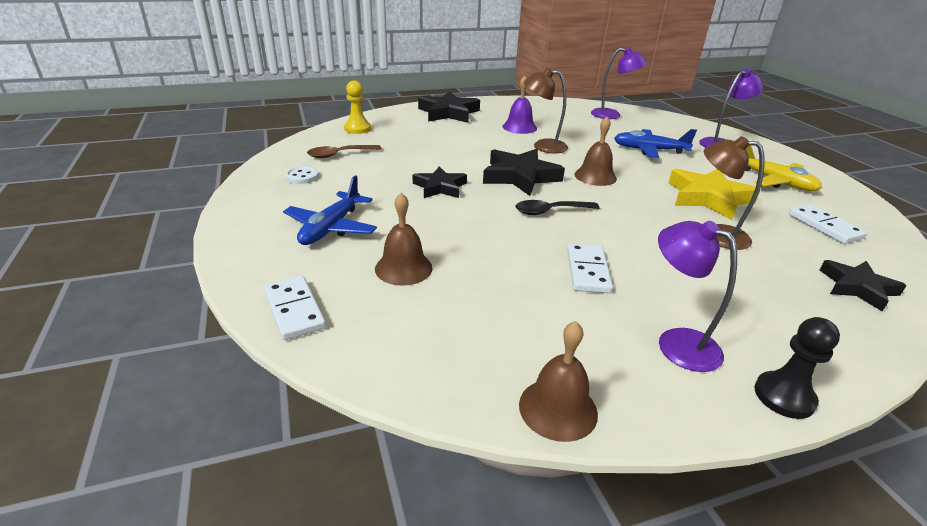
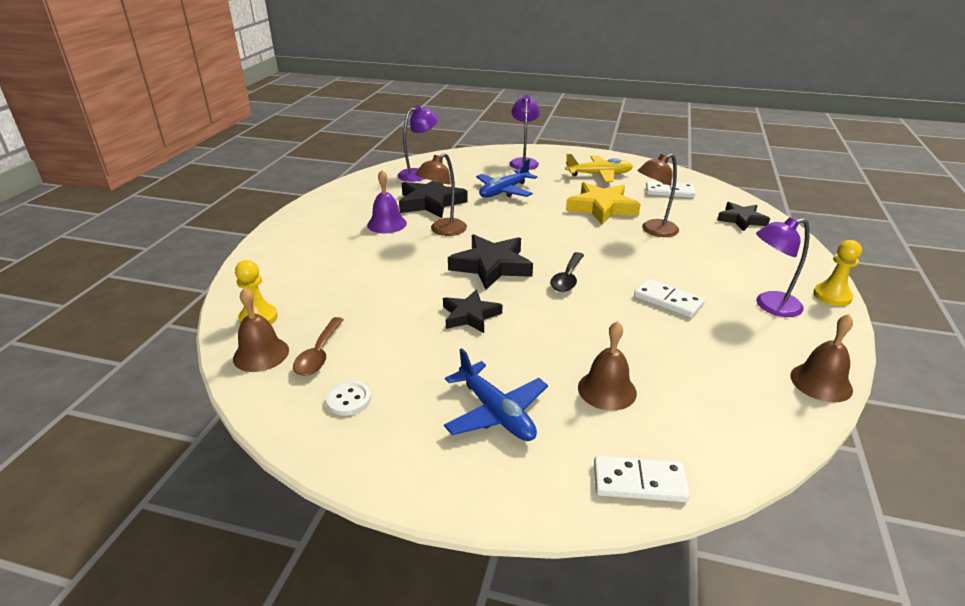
camera: 55 degrees left, 0 degrees up
(448, 113) = (297, 246): black star -> black star (430, 202)
(595, 176) = (526, 233): brown bell -> brown bell (261, 354)
(784, 396) = (832, 296): black pawn -> yellow pawn

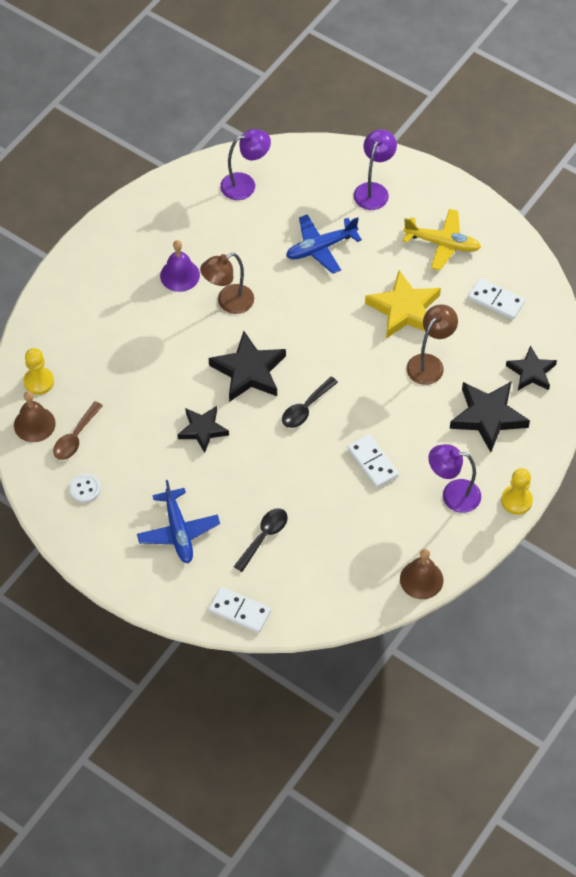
camera: 20 degrees right, 25 degrees up
(430, 202) = (236, 248): black star -> black star (488, 417)
(607, 390) = (264, 536): brown bell -> black spoon
(653, 231) = (429, 363): brown lamp -> brown lamp turned 135 degrees clockwise

